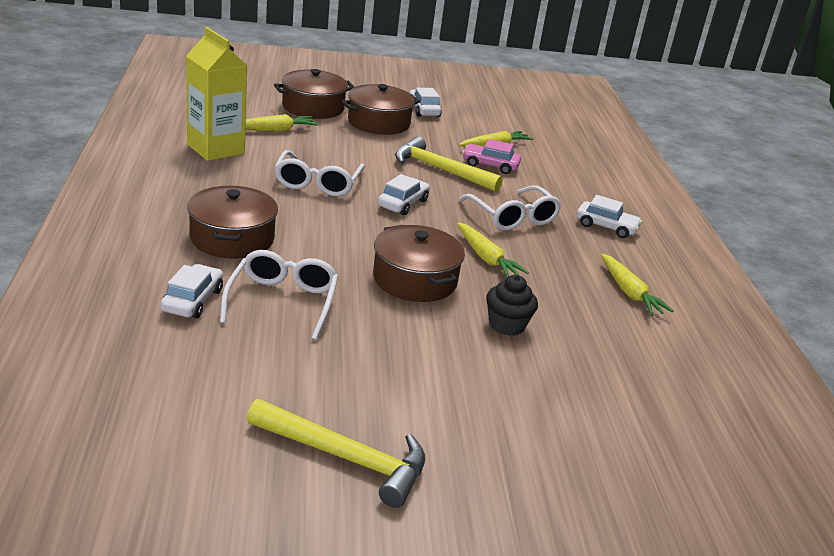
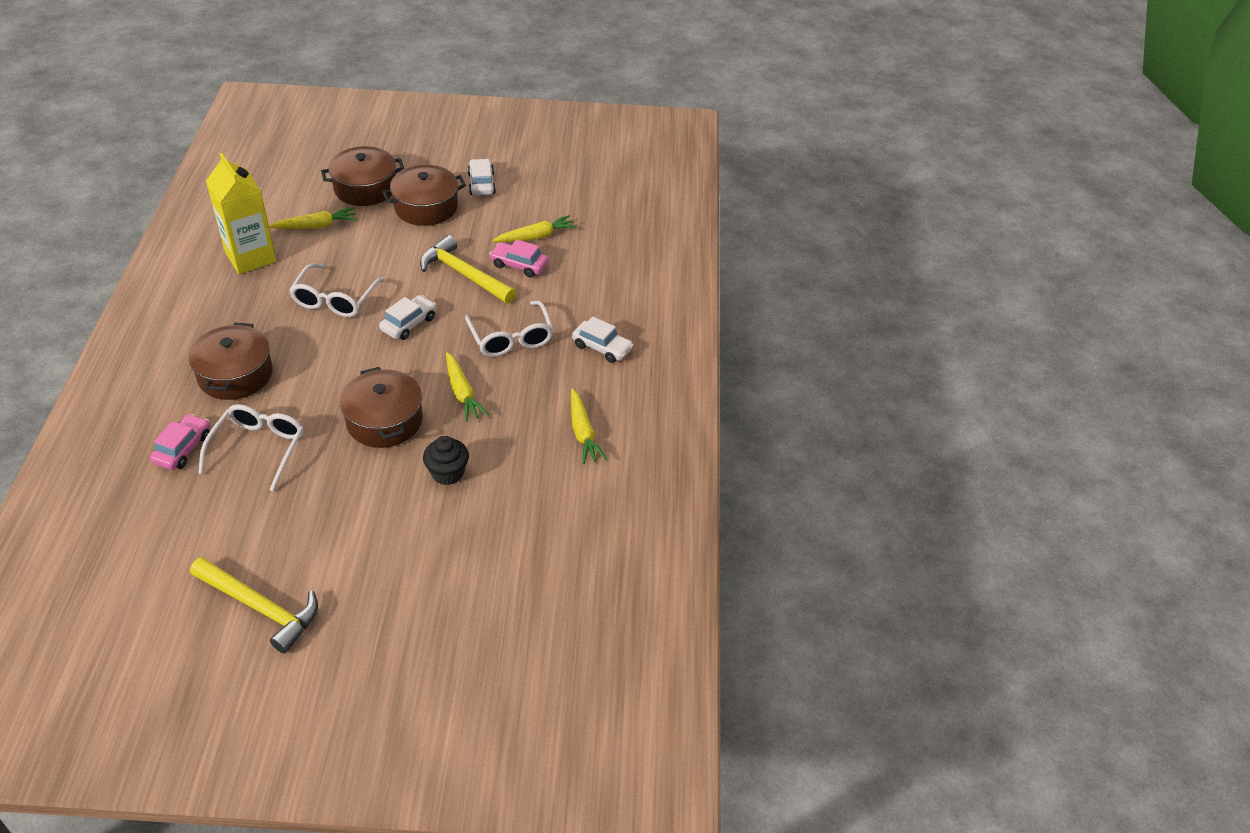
camera: 10 degrees right, 15 degrees up
(192, 300) = (183, 448): white car -> pink car

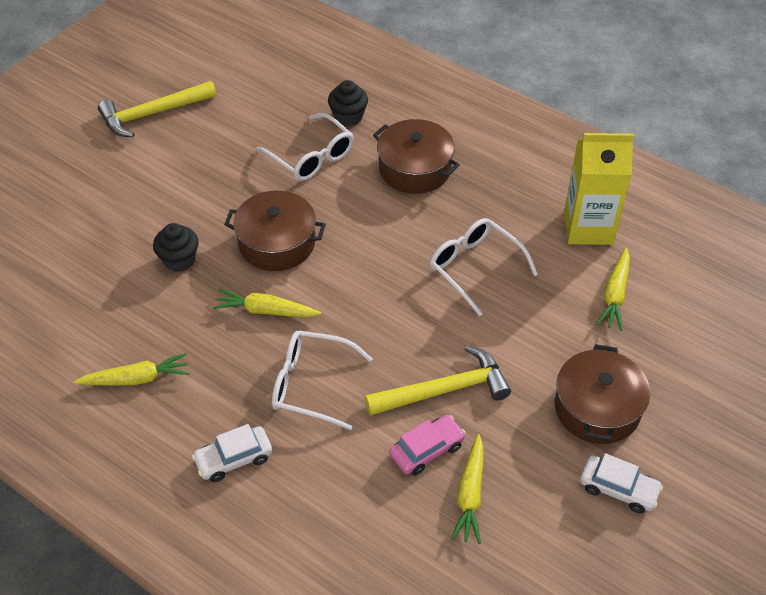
camera: 125 degrees right, 5 degrees up
(183, 448) = (348, 117): pink car -> black cupcake
(365, 188) = (670, 364): brown pot -> none
(409, 323) = (396, 310): white car -> none
(583, 432) = (136, 379): yellow carrot -> yellow carrot turned 150 degrees clockwise

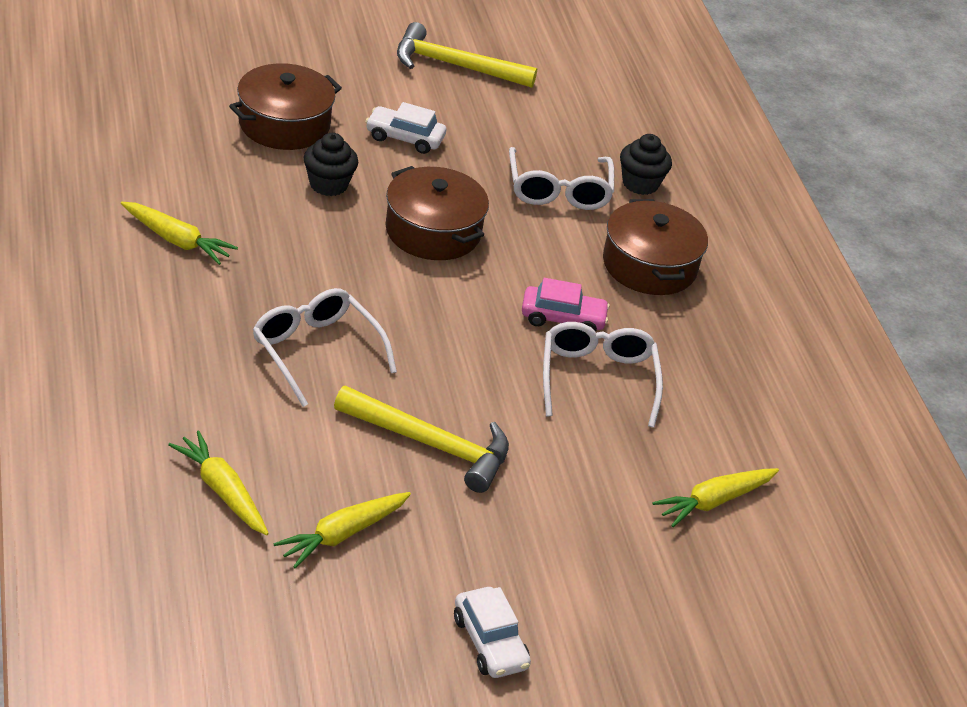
camera: 35 degrees right, 10 degrees down
(234, 459) = (177, 352): white car -> white car (404, 138)
(266, 311) = (352, 272): yellow carrot -> yellow carrot (222, 491)
(427, 450) = (350, 473): pink car -> pink car (563, 318)
(588, 227) = (766, 431): yellow carton -> none
(597, 408) = (561, 569): brown pot -> brown pot (284, 124)

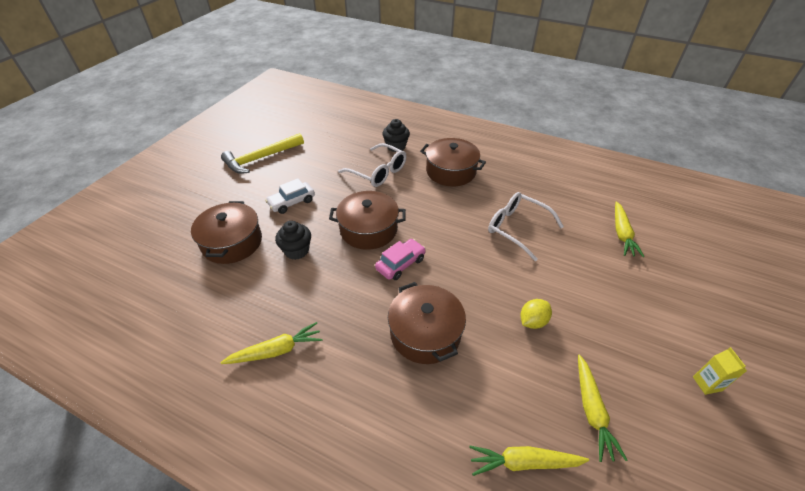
camera: 45 degrees left, 5 degrees up
(316, 351) = (425, 333): white glasses -> brown pot
(431, 445) = (532, 321): yellow hammer -> yellow lemon
(490, 642) = (707, 384): white car -> yellow carton
(563, 318) = (467, 217): pink car -> pink car (400, 264)

